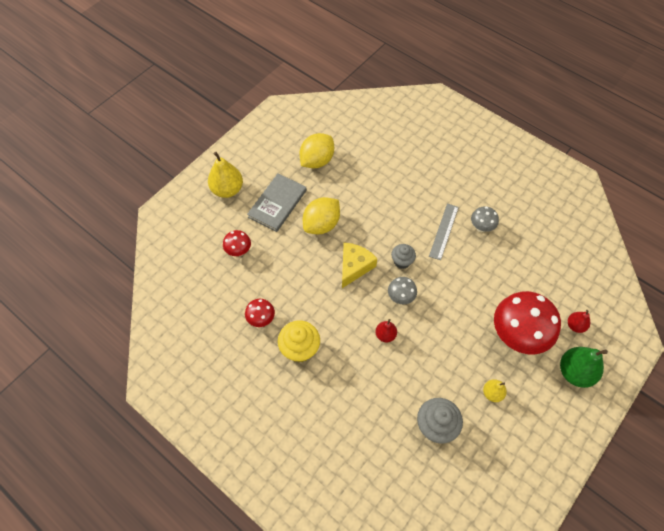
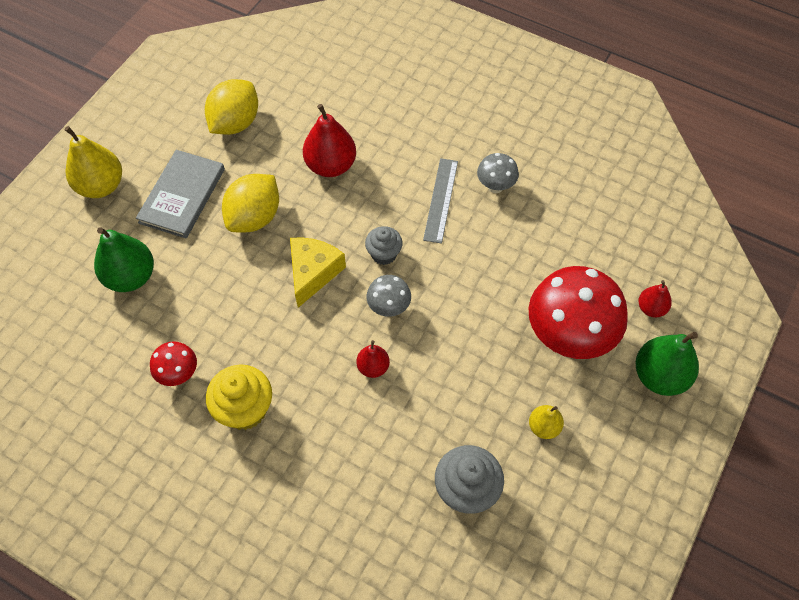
camera: 10 degrees left, 0 degrees up
(239, 251) = (131, 277): red mushroom -> green pear
(375, 197) = (331, 165): none -> red pear

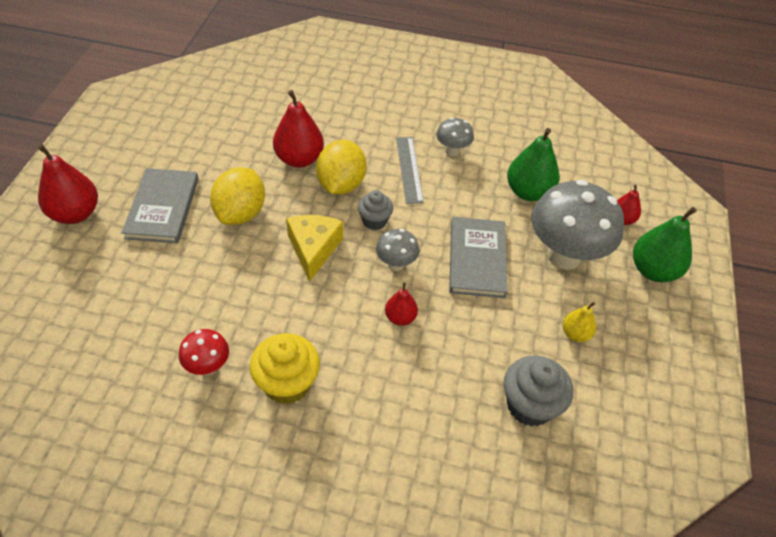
camera: 20 degrees left, 10 degrees down
(101, 186) = (75, 214): yellow pear -> red pear
(131, 277) = (129, 288): green pear -> green pear (528, 192)
(235, 123) = (196, 140): yellow lemon -> yellow lemon (341, 184)
(474, 320) = (477, 259): none -> grey book
(568, 337) = (564, 256): red mushroom -> grey mushroom

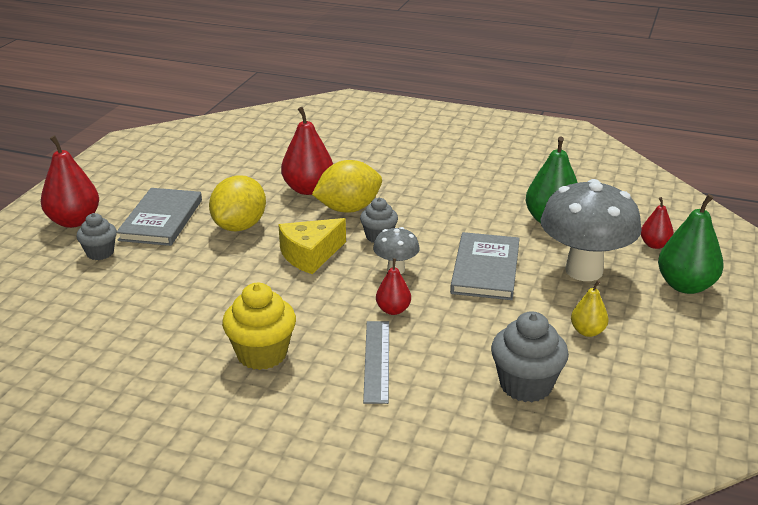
camera: 10 degrees right, 20 degrees down
(109, 257) = (100, 253): none -> grey cupcake
(208, 366) = (182, 337): red mushroom -> none
(313, 249) = (310, 255): yellow cheese -> yellow cheese turned 135 degrees counterclockwise
(341, 184) = (348, 209): yellow lemon -> yellow lemon turned 45 degrees clockwise
(409, 169) = (423, 200): grey ruler -> grey ruler (377, 360)
(452, 151) = (472, 188): grey mushroom -> none

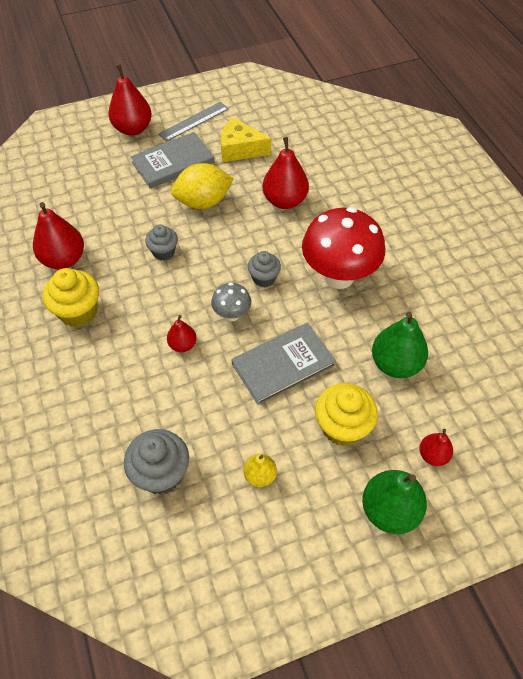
camera: 50 degrees right, 25 degrees up
(100, 253) = (112, 165): grey cupcake -> grey cupcake (164, 252)
(176, 334) = (64, 259): none -> red pear
(310, 255) = (205, 259): yellow cheese -> yellow cheese (240, 149)
(348, 209) = (282, 238): yellow lemon -> none
(377, 360) = (120, 373): grey ruler -> grey ruler (194, 121)
(429, 203) = (338, 276): none -> red mushroom
(584, 271) = (342, 427): grey mushroom -> yellow cupcake

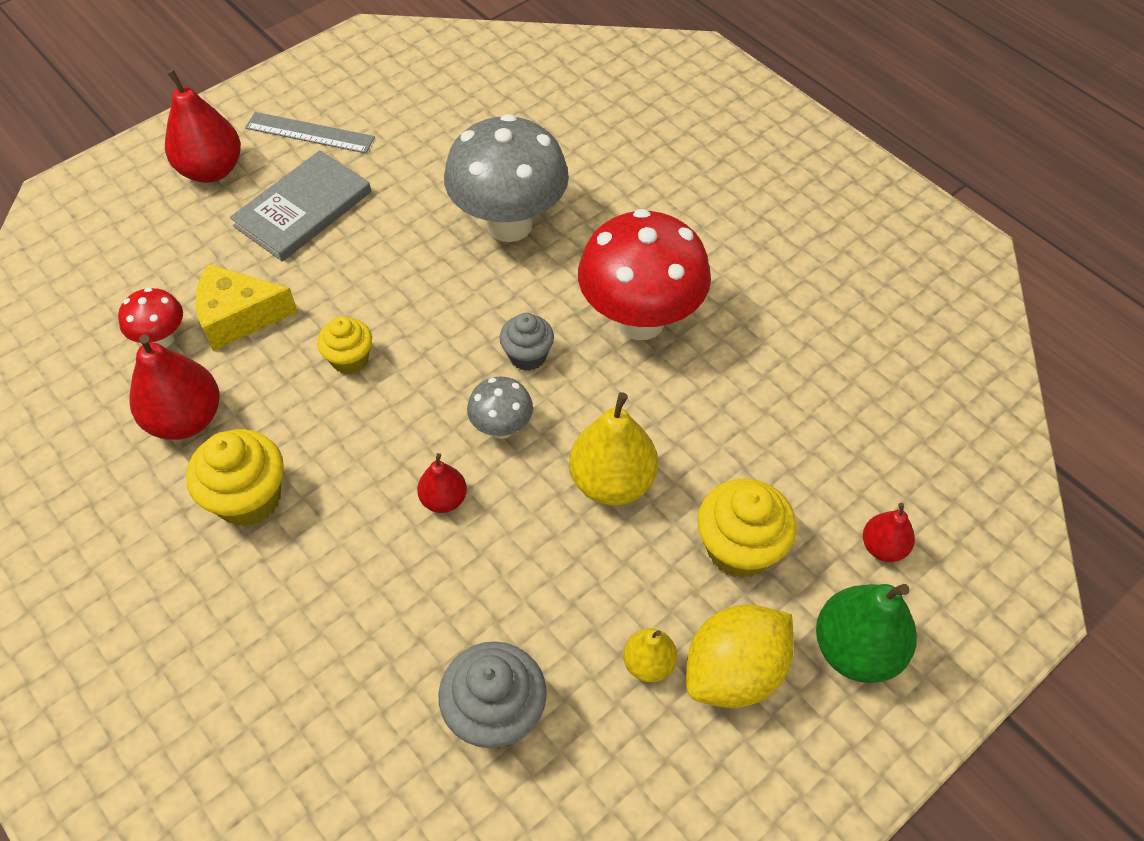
camera: 20 degrees left, 0 degrees up
(69, 213) = (162, 339): none -> red mushroom
(164, 252) = (350, 359): grey cupcake -> yellow cupcake
(194, 121) = (309, 133): grey ruler -> grey ruler turned 75 degrees clockwise
(203, 202) = (380, 260): yellow lemon -> yellow lemon (734, 672)
(240, 149) = (404, 160): yellow cheese -> yellow cheese (239, 316)
(283, 364) = (612, 481): grey book -> yellow pear
(285, 201) = (509, 224): red pear -> grey mushroom
(395, 364) = (776, 429): green pear -> none

